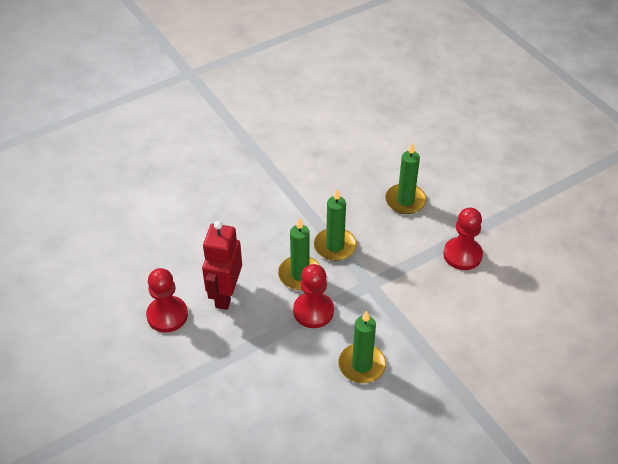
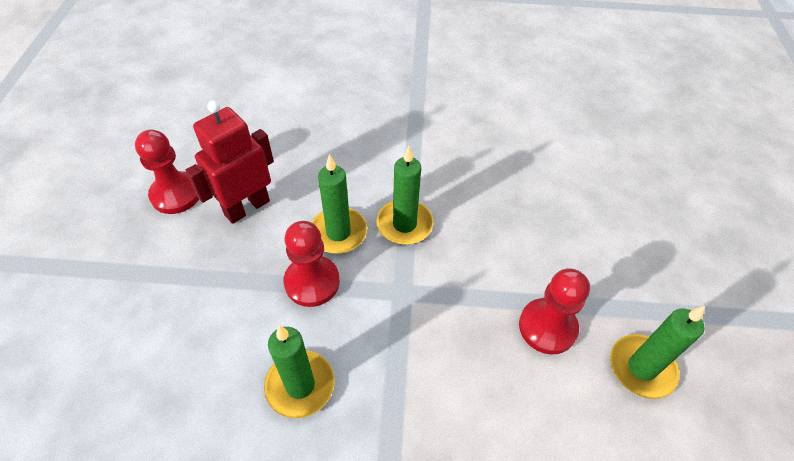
camera: 35 degrees right, 5 degrees up
(405, 201) = (531, 220): green candle -> green candle (641, 368)

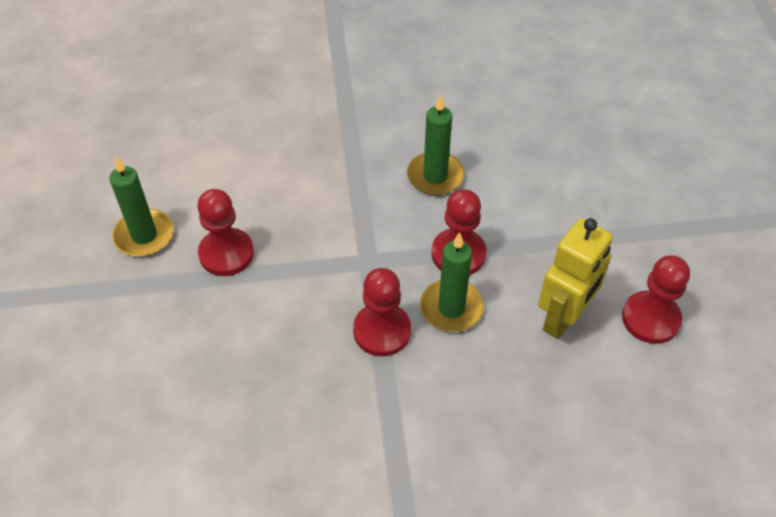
camera: 170 degrees right, 0 degrees up
(247, 207) = (563, 318): red robot -> yellow robot
(404, 224) = (382, 331): green candle -> red pawn

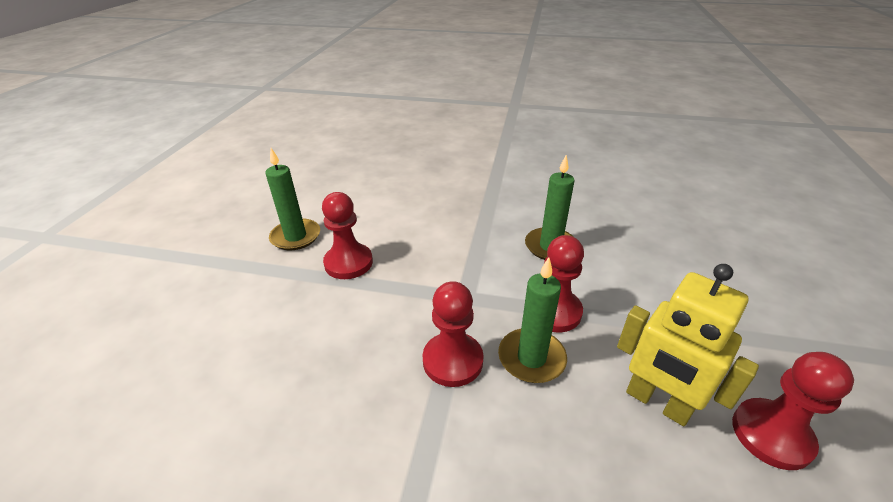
camera: 20 degrees right, 15 degrees down
(563, 318) = (657, 403): yellow robot -> yellow robot turned 75 degrees clockwise

